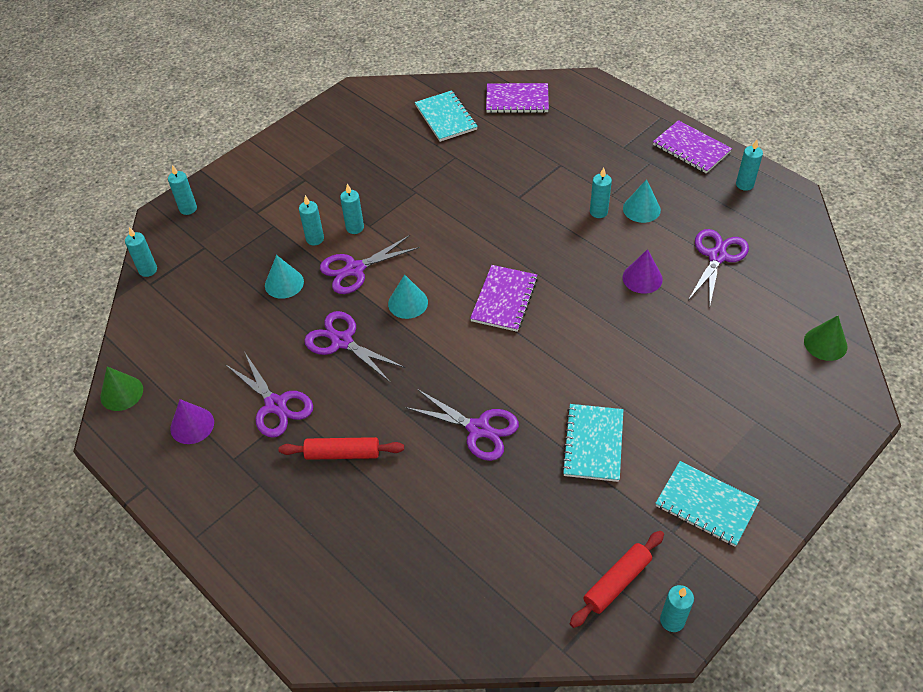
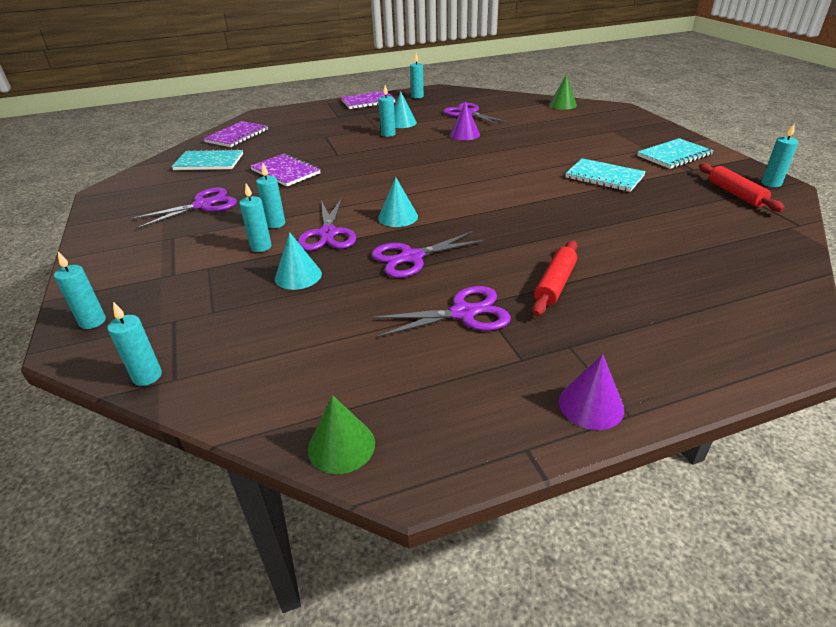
camera: 65 degrees left, 15 degrees down
(192, 425) = (448, 384): purple cone -> purple cone (591, 405)
(478, 429) = (565, 214): purple scissors -> purple scissors (203, 205)
(504, 299) = (437, 179): purple notebook -> purple notebook (285, 172)

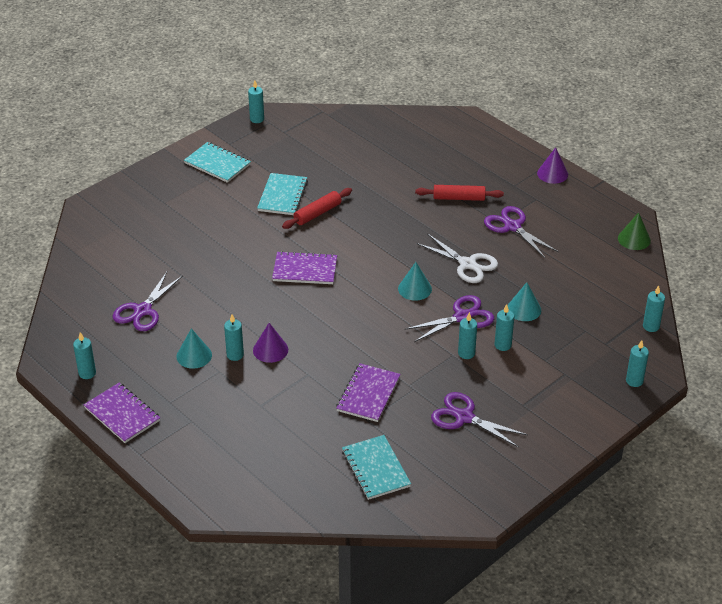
camera: 115 degrees left, 5 degrees up
(237, 136) = (293, 487): purple notebook -> purple notebook (305, 270)
(411, 257) = (467, 264): purple scissors -> white scissors
(464, 134) = (213, 297): purple cone -> purple cone (270, 350)
(562, 105) = (88, 245): green cone -> none
(735, 194) = (284, 134): red rolling pin -> red rolling pin (317, 213)

